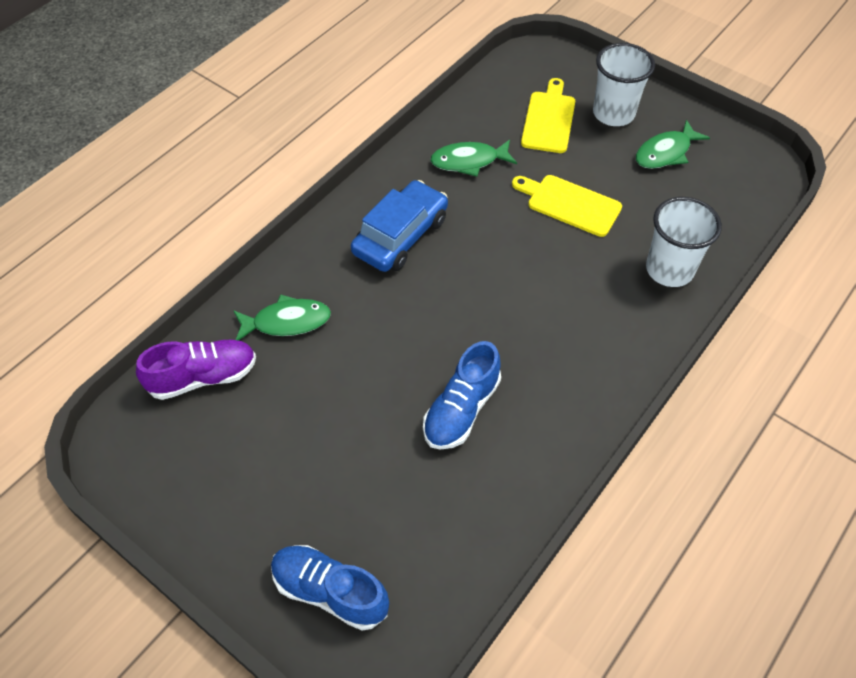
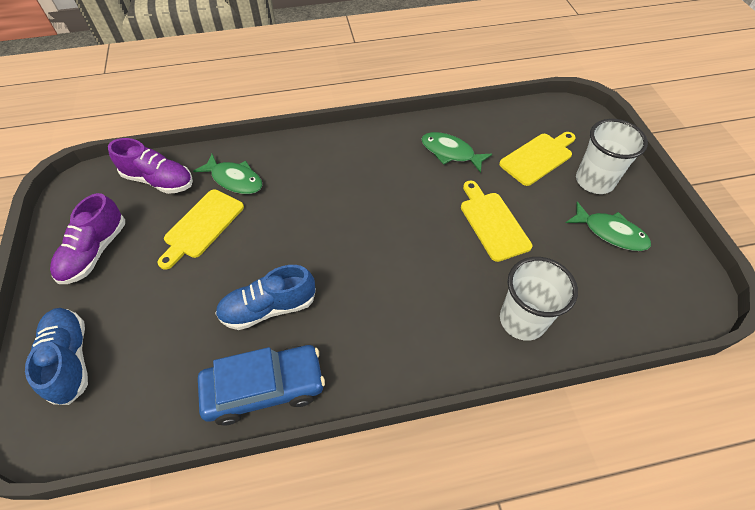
camera: 40 degrees right, 0 degrees up
(225, 490) = (95, 252): none -> purple shoe
(309, 387) = (202, 226): none -> yellow cutting board
(400, 236) = (355, 172): blue car -> blue car (264, 388)
(665, 152) = (610, 233): green fish -> green fish turned 150 degrees counterclockwise

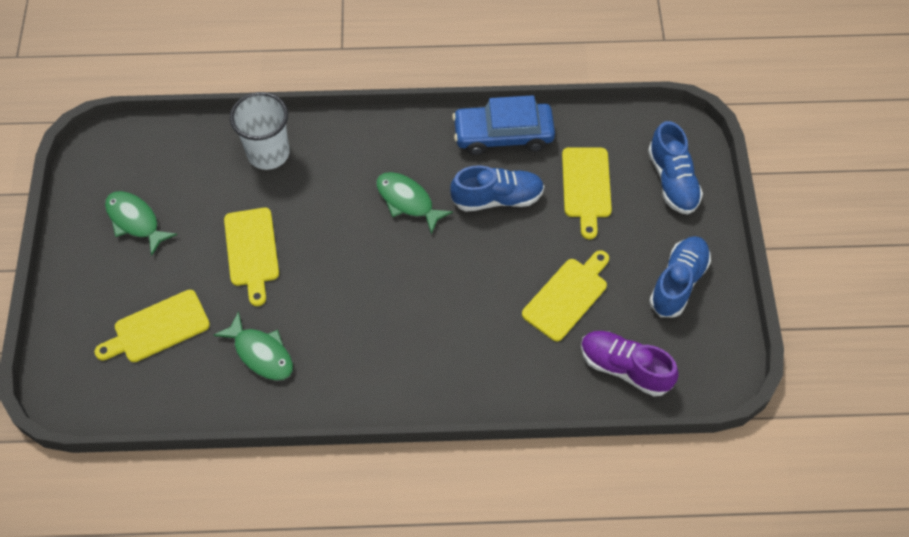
camera: 170 degrees left, 5 degrees up
(95, 252) = (678, 283): purple shoe -> blue shoe
(171, 336) = (586, 186): none -> yellow cutting board
(234, 179) = (533, 354): green fish -> green fish (407, 201)
(594, 181) = (111, 284): white cup -> none

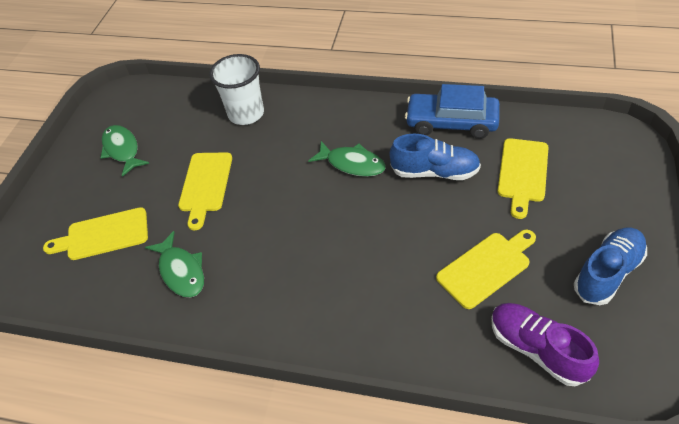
camera: 20 degrees right, 10 degrees down
(407, 201) = (352, 164): green fish -> green fish turned 150 degrees clockwise
(672, 180) = (611, 179): blue shoe -> none

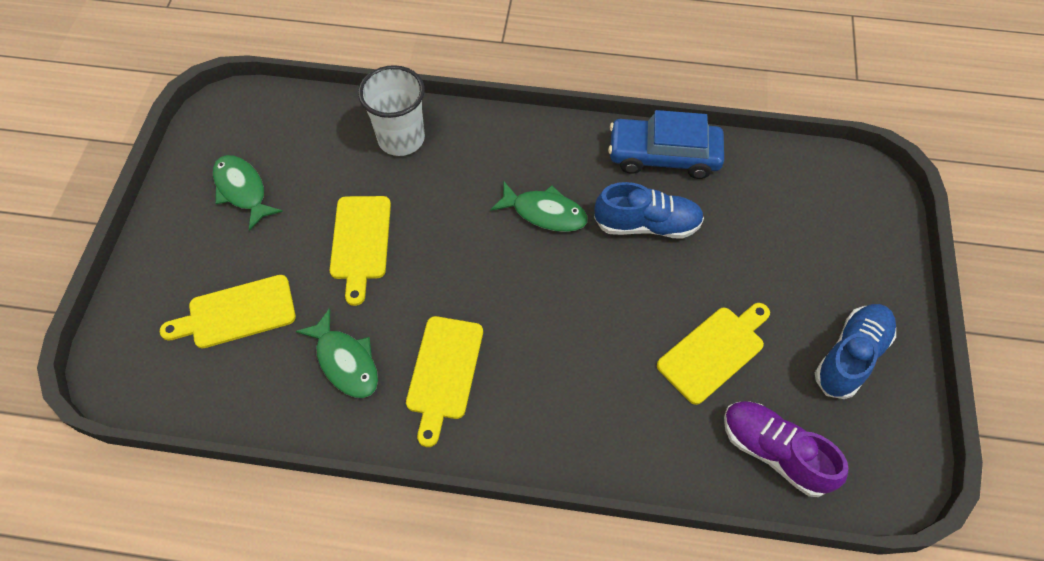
camera: 10 degrees left, 10 degrees up
(523, 173) = (752, 226): yellow cutting board -> yellow cutting board (444, 372)

